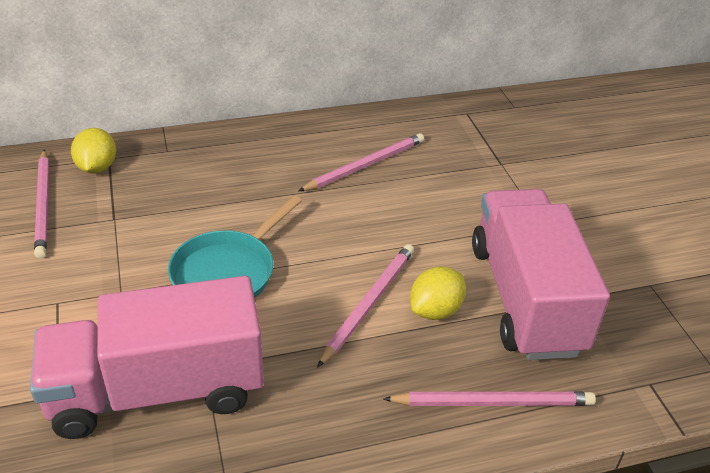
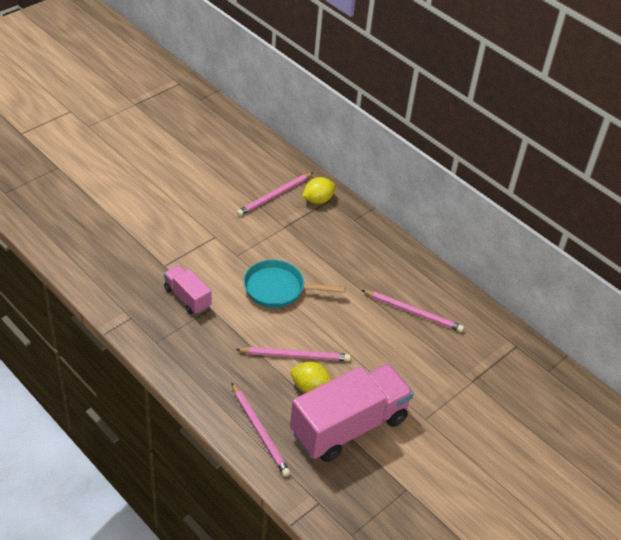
camera: 60 degrees right, 5 degrees up
(157, 390) = (187, 297): pink truck -> pink truck, size x0.50

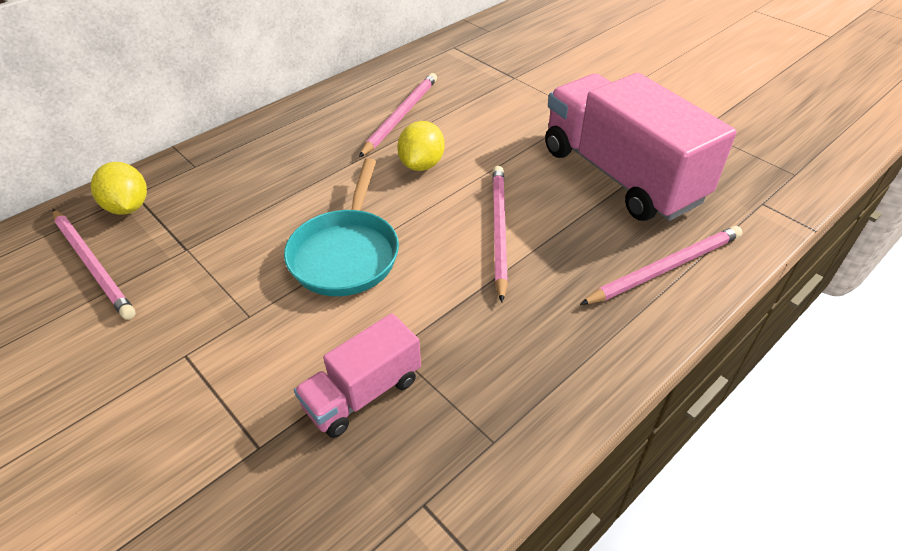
camera: 85 degrees left, 0 degrees up
(310, 386) = (558, 213): yellow lemon -> yellow lemon (422, 164)

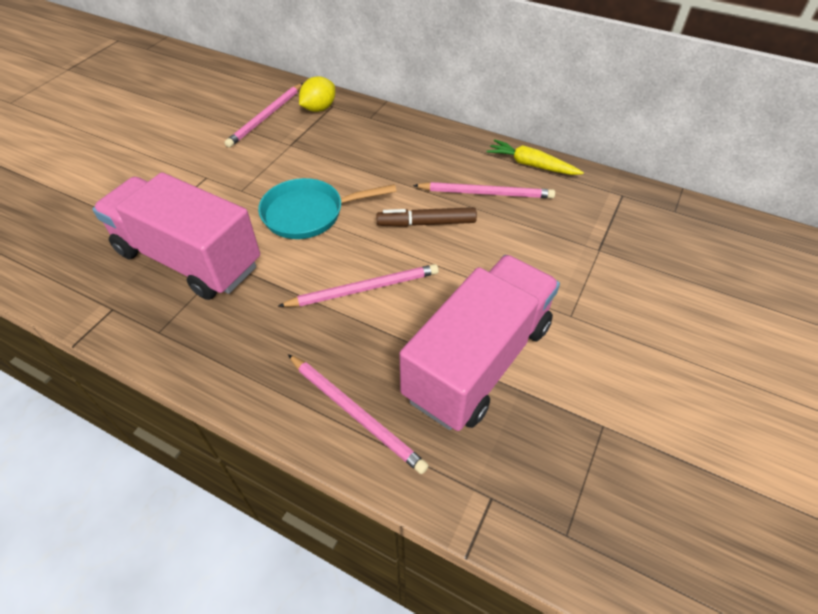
camera: 70 degrees right, 5 degrees up
(363, 393) = (189, 259): pink truck -> pink truck, size x1.98
(378, 79) = (531, 165): none -> yellow carrot
(422, 164) = (426, 223): yellow lemon -> brown marker

